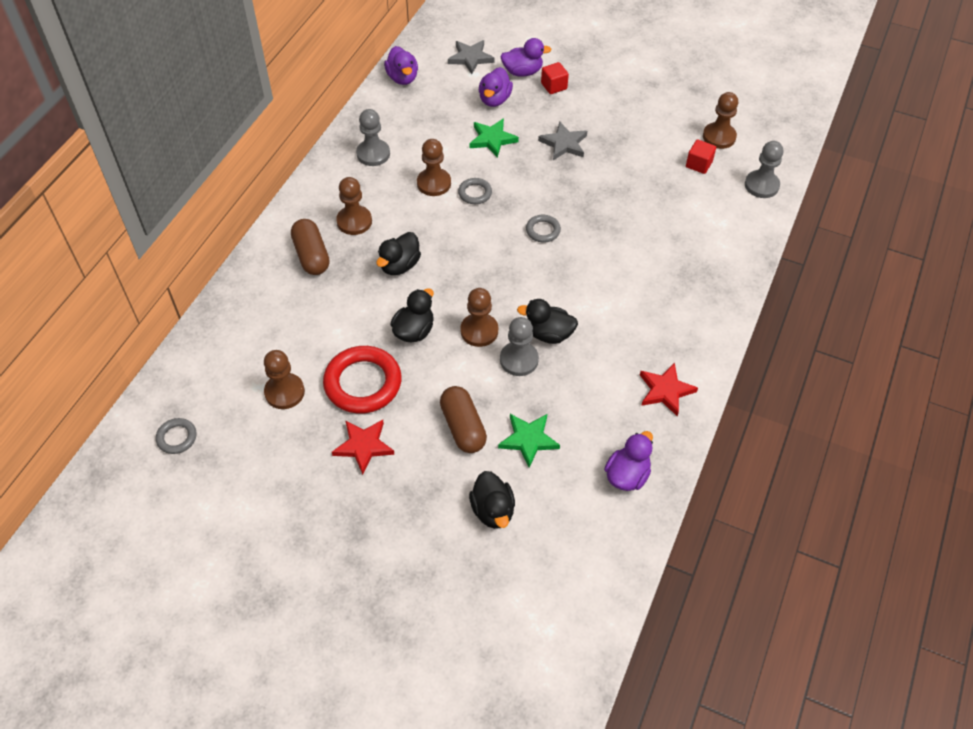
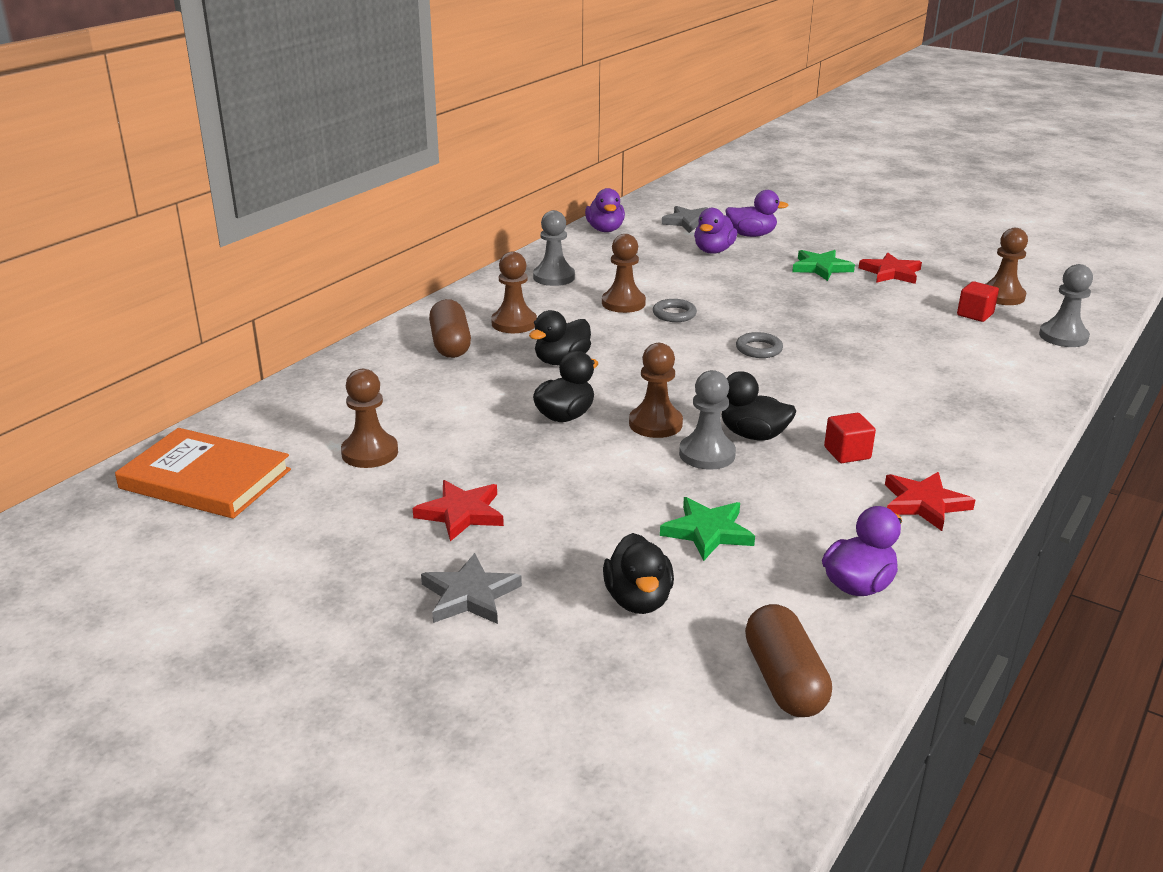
camera: 10 degrees right, 25 degrees down
(177, 437) = (205, 479): grey ring -> orange book
(363, 383) = (480, 455): red ring -> none
(463, 427) = (611, 509): brown capsule -> brown capsule (784, 680)
(492, 139) = (705, 277): green star -> green star (821, 268)
(554, 86) = (789, 247): red cube -> red cube (847, 453)
(564, 144) = (796, 287): grey star -> grey star (470, 595)
(635, 114) = (891, 272): none -> red star

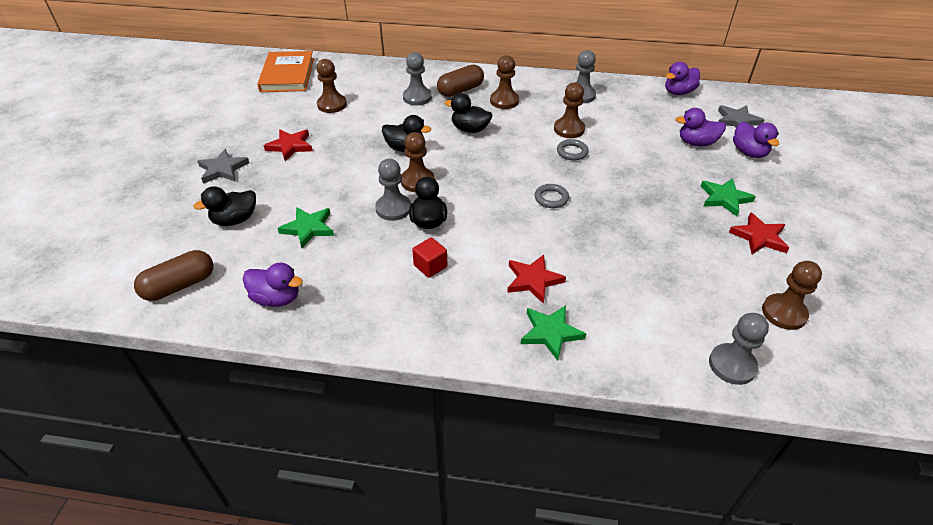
camera: 65 degrees right, 15 degrees up
(432, 379) = (417, 97): none -> grey pawn
(924, 504) = (383, 313): red star -> red star (533, 280)
(975, 314) = (723, 300): red cube -> none
(994, 408) = (551, 333): none -> green star

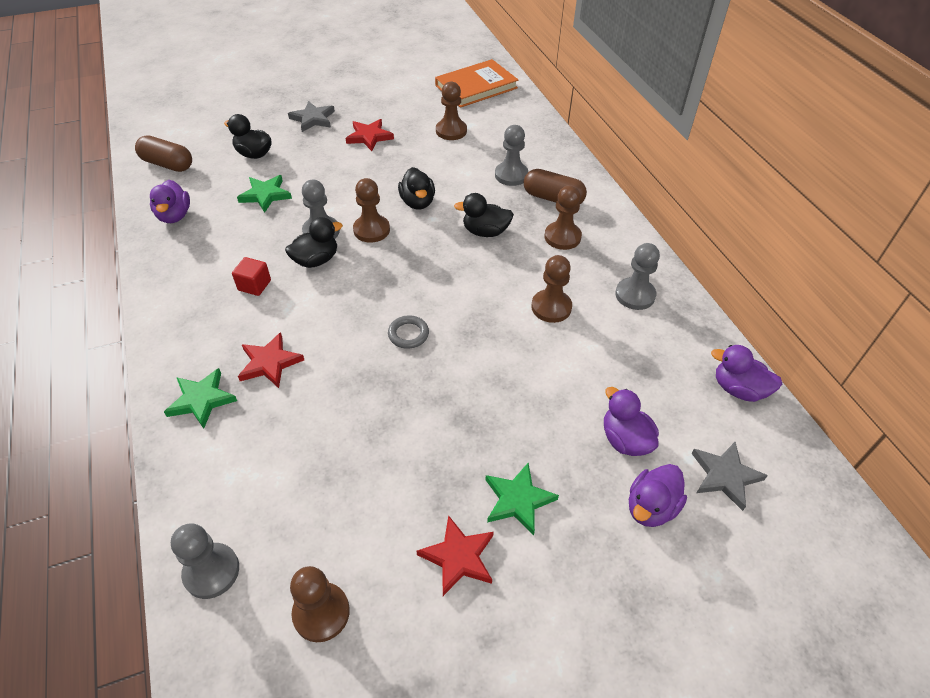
camera: 60 degrees right, 5 degrees up
(470, 129) = (485, 232): black duck -> black duck turned 75 degrees counterclockwise
(572, 152) = (507, 324): grey ring -> none

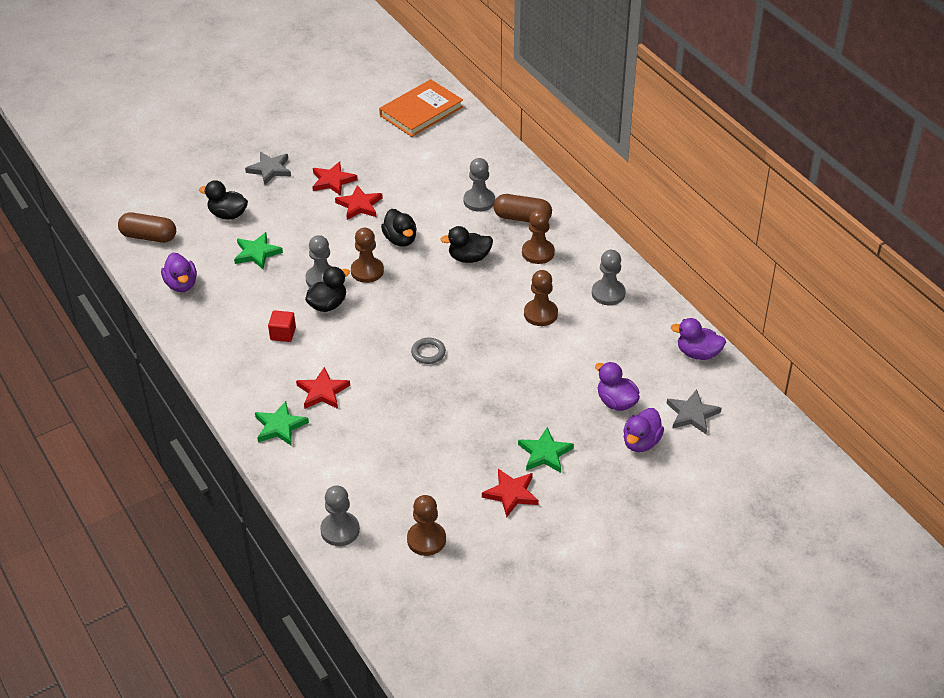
camera: 10 degrees left, 5 degrees down
(387, 163) = (359, 205): none -> red star
(451, 131) = (410, 163): brown pawn -> none

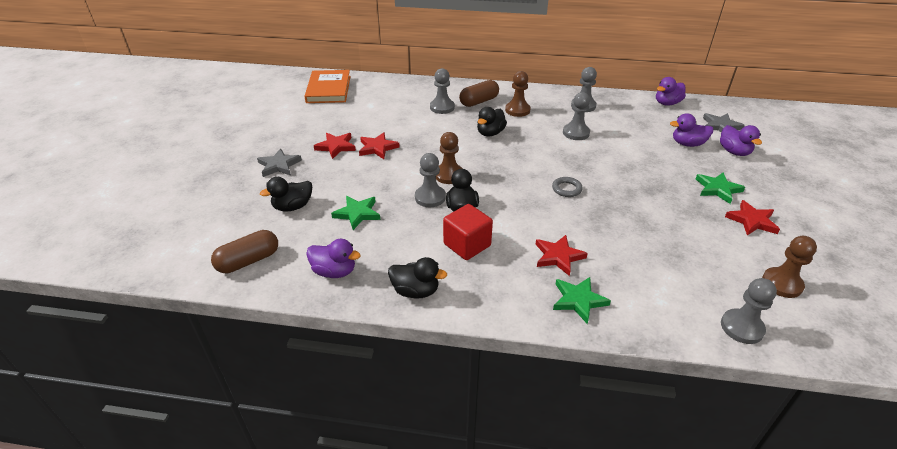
camera: 50 degrees left, 5 degrees down
(283, 334) = (467, 245): red cube -> red cube, size x1.61
(400, 240) = (436, 148): black duck -> black duck (415, 291)
(540, 314) = (576, 133): brown pawn -> grey pawn

